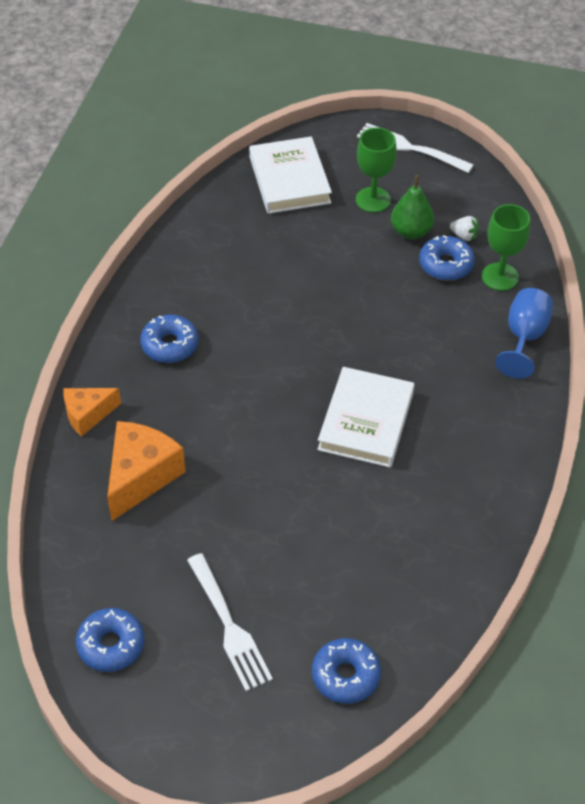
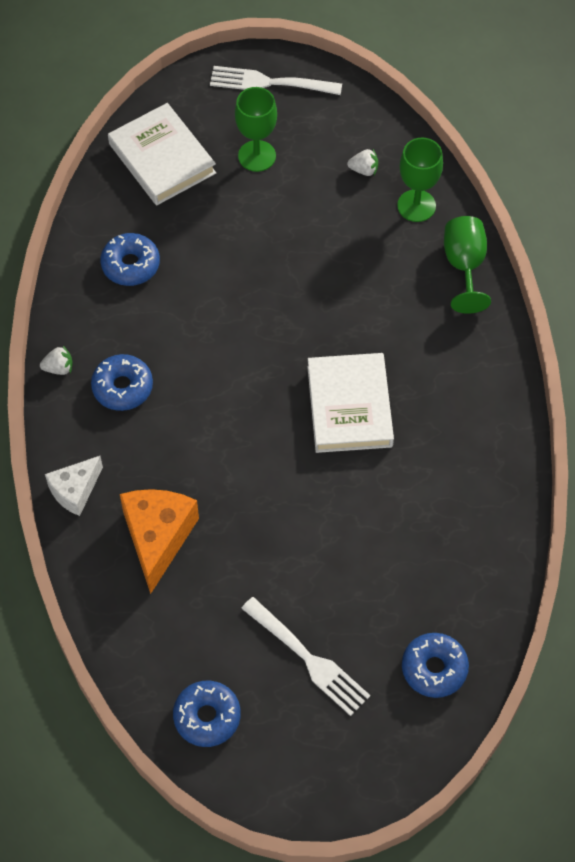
camera: 20 degrees left, 10 degrees up
(87, 415) = (75, 491): orange cheese -> white cheese
(122, 314) = (59, 368): none -> white strawberry
(411, 231) = (309, 181): green pear -> none
(446, 265) = (358, 208): blue donut -> blue donut (130, 265)
(524, 337) = (464, 266): blue goblet -> green goblet

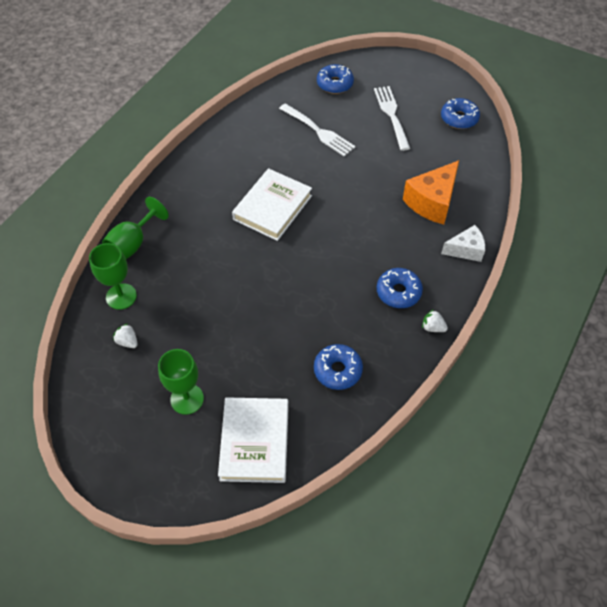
camera: 145 degrees left, 5 degrees down
(269, 82) = (123, 456): white fork -> white fork (318, 131)

